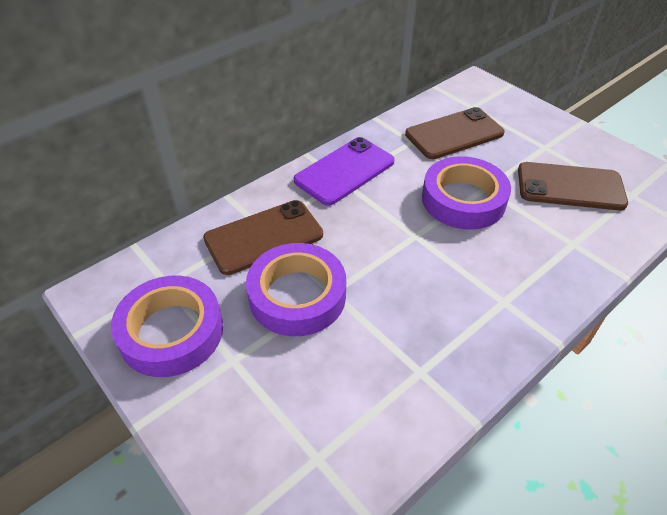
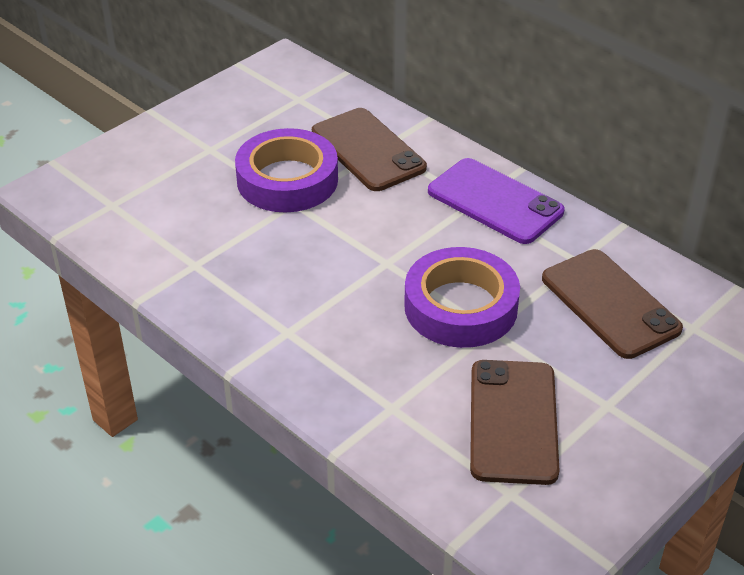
camera: 85 degrees right, 5 degrees down
(171, 332) = (241, 111): purple tape -> none

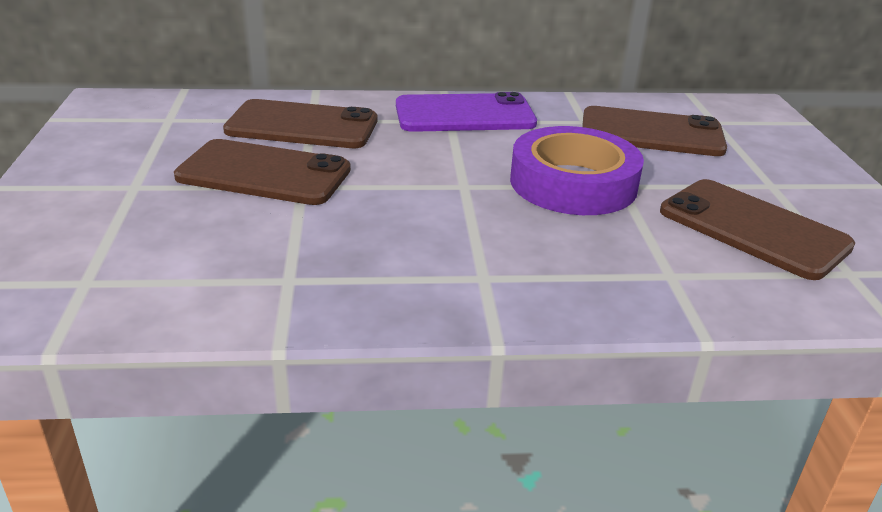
camera: 50 degrees left, 10 degrees down
(287, 180) = (264, 173): purple tape -> brown phone

